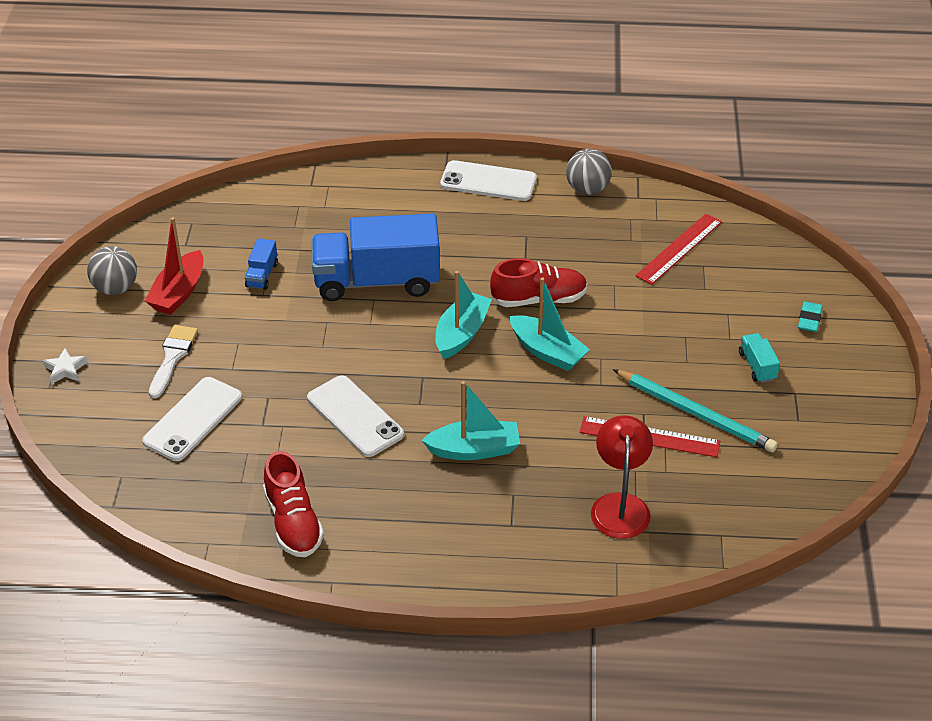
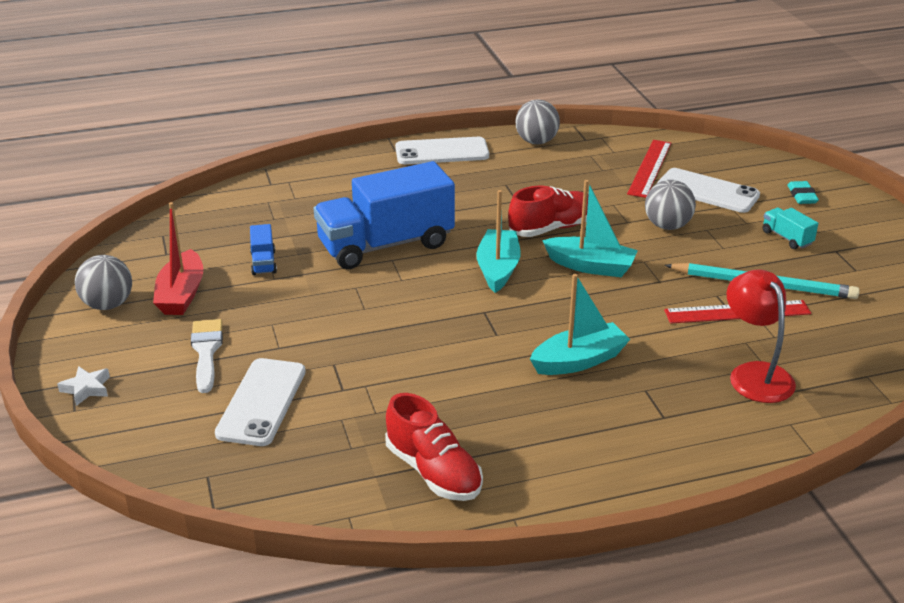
camera: 20 degrees left, 10 degrees down
(355, 416) = (437, 360): white phone -> white phone (707, 191)
(649, 323) = (667, 226): none -> grey ball

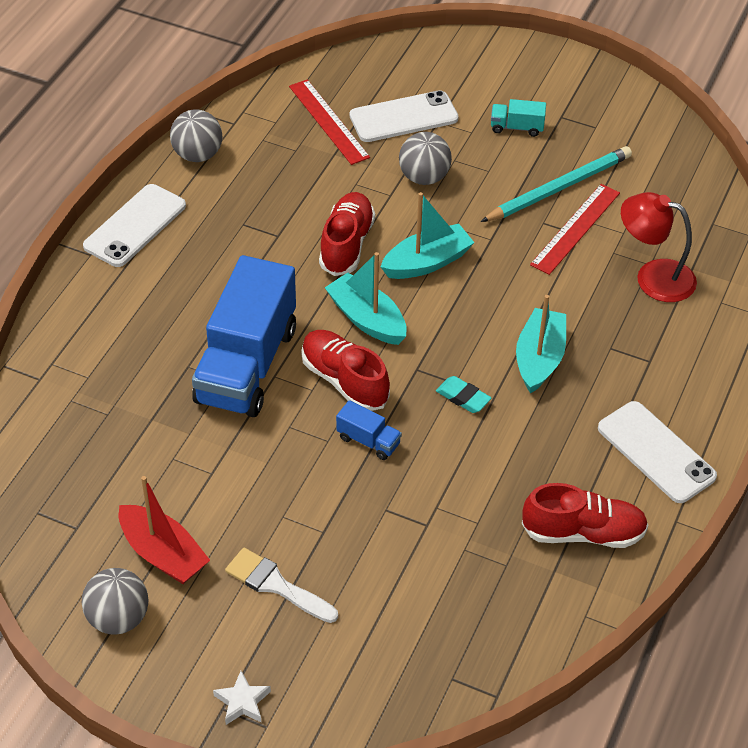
camera: 50 degrees left, 15 degrees up
(261, 402) = (390, 588): white phone -> white phone (656, 452)
(263, 262) = (177, 465): blue truck -> blue truck (368, 441)
(428, 288) = (344, 381): none -> red shoe
(802, 196) = (473, 73): turquoise eraser -> turquoise eraser (463, 397)

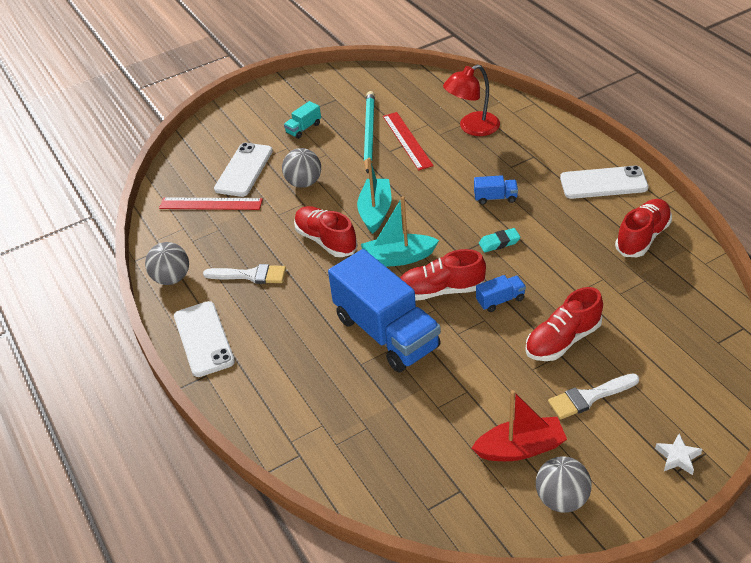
camera: 50 degrees left, 5 degrees down
(248, 212) = (250, 275): none -> white brush
(346, 525) = (562, 340): none -> red shoe
(539, 359) = (495, 198): turquoise boat -> blue truck

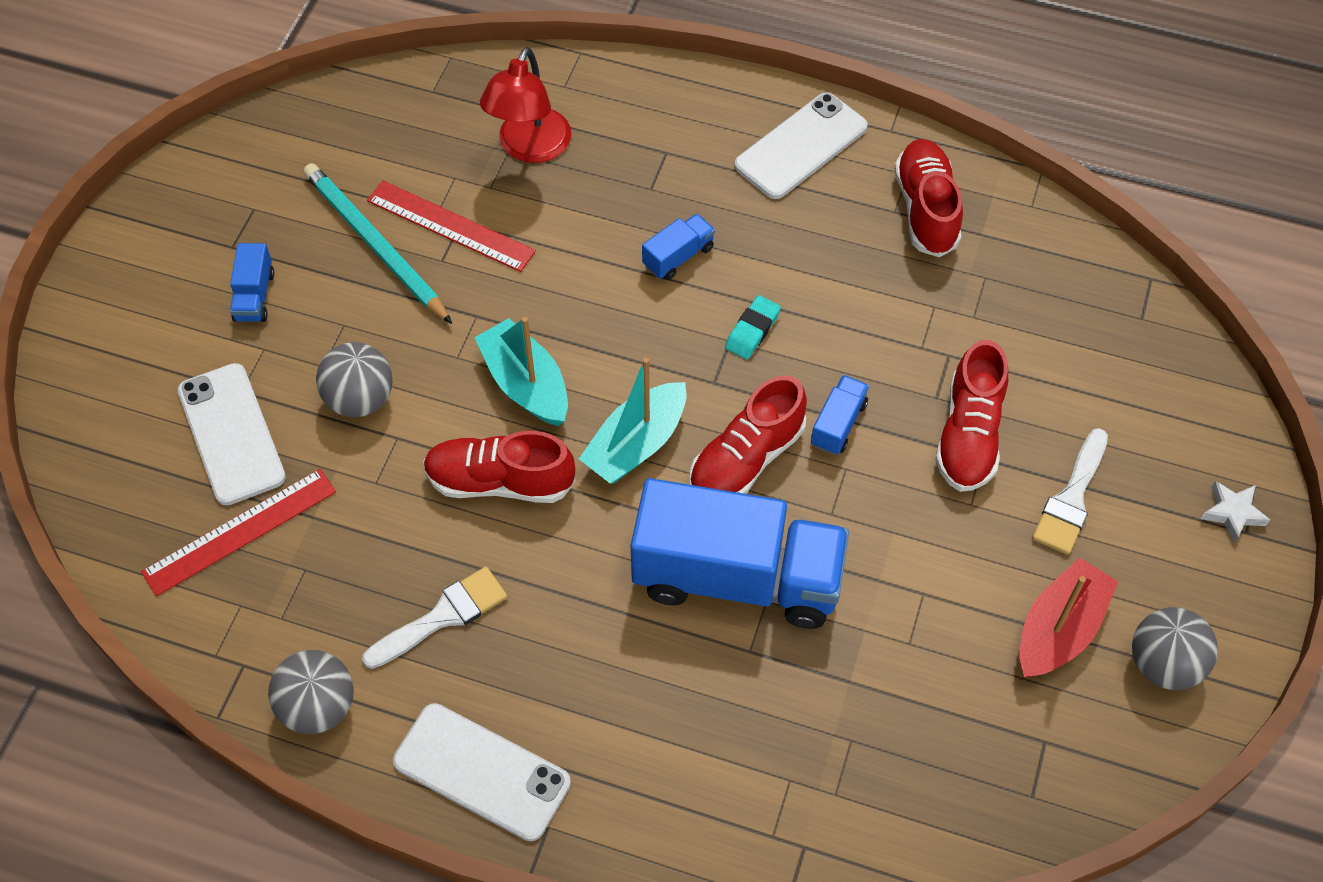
camera: 45 degrees left, 15 degrees up
(303, 128) = (254, 296): turquoise truck -> blue truck

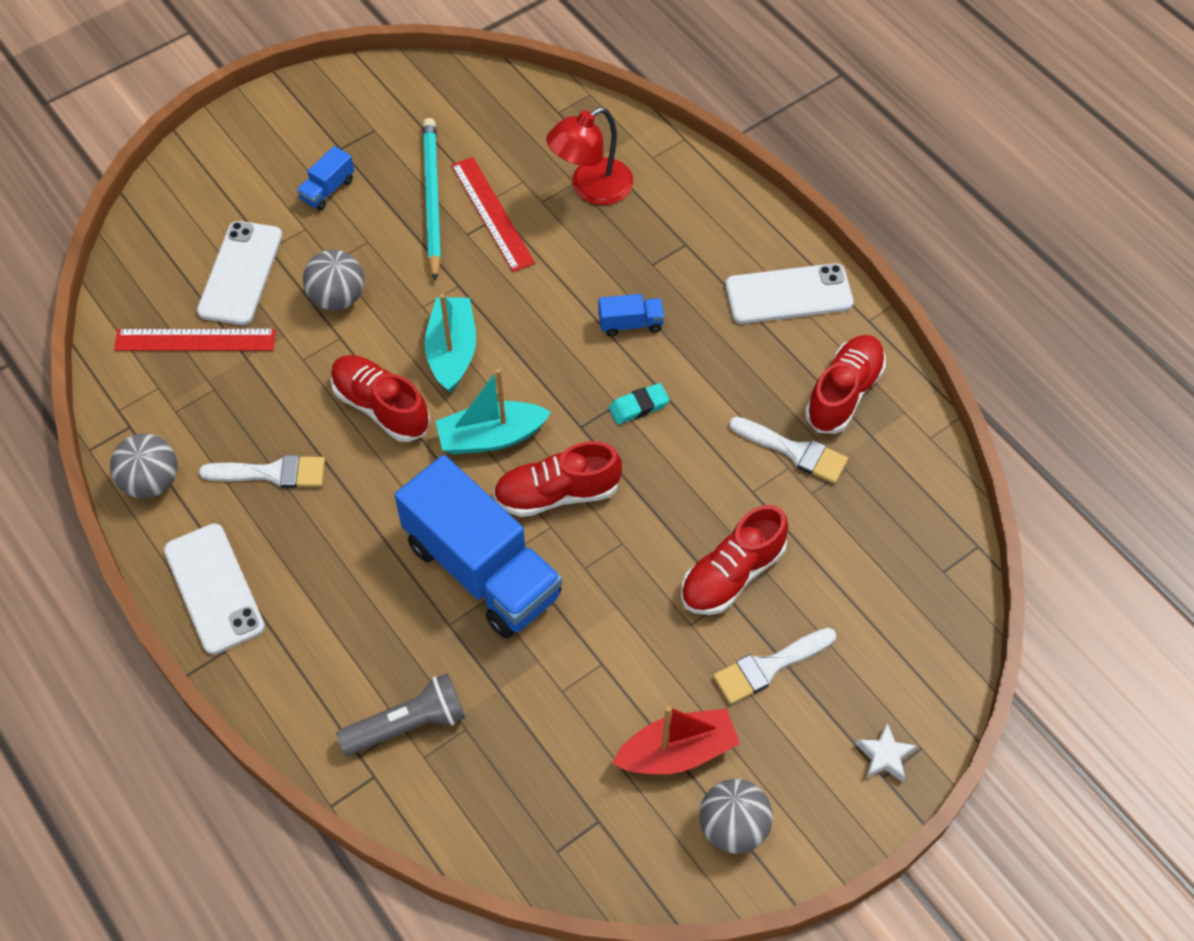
camera: 35 degrees right, 0 degrees up
(794, 774) = (408, 725): none -> grey flashlight
(838, 424) = (643, 509): blue truck -> none
(927, 288) = (794, 451): none -> white brush

